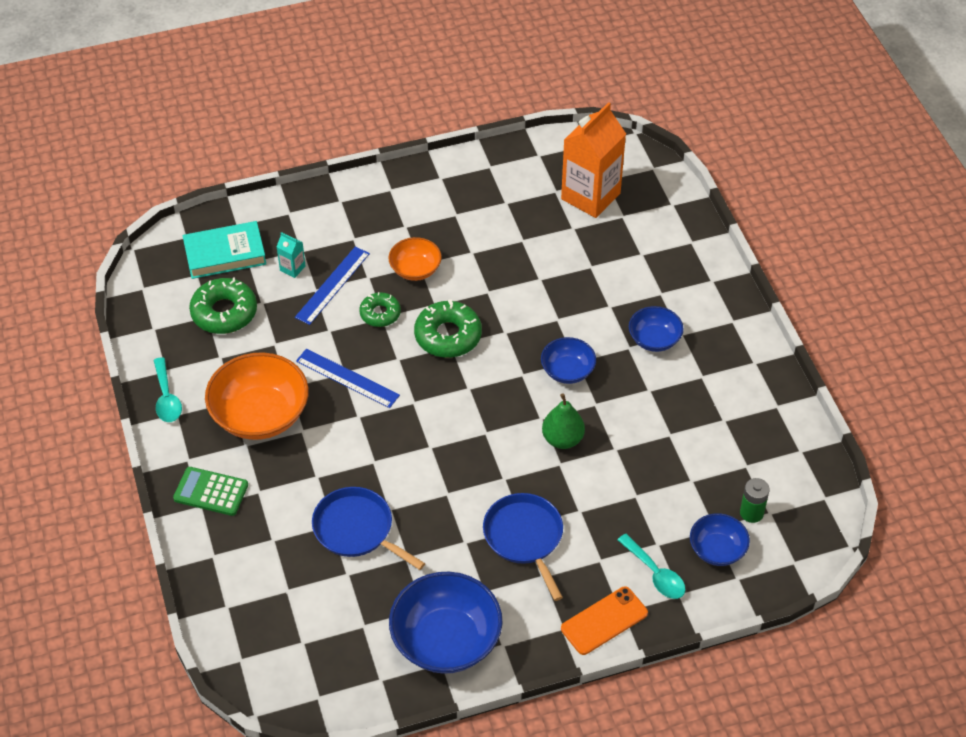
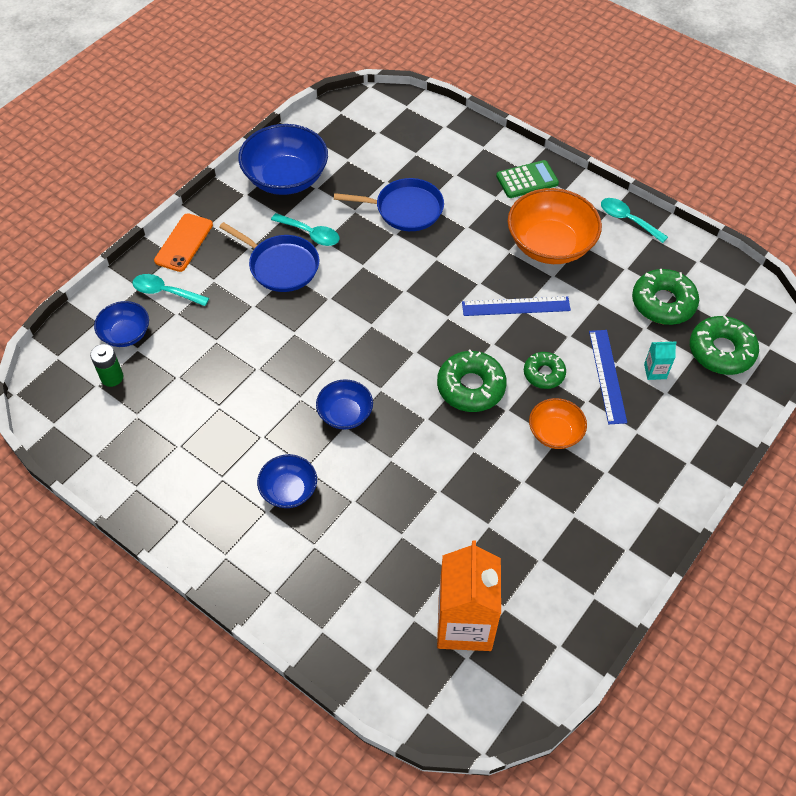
camera: 145 degrees right, 5 degrees up
(225, 254) = (721, 351): turquoise book -> green donut
(470, 556) = (310, 234): none -> turquoise spoon
(562, 439) = (306, 353): green pear -> none

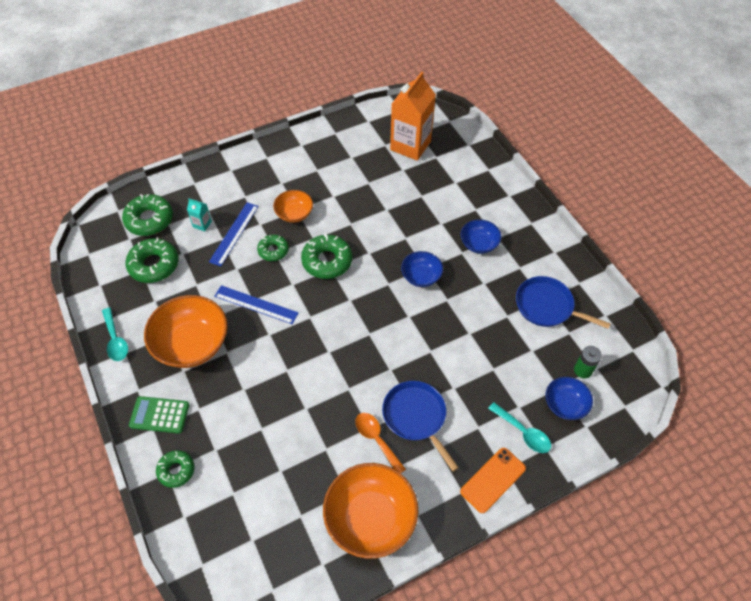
camera: 155 degrees left, 0 degrees up
(286, 178) = (370, 518): blue bowl -> orange bowl
(310, 234) = (376, 439): turquoise spoon -> orange spoon
(405, 209) = (282, 430): blue pan -> blue pan (547, 306)
(477, 150) = (176, 470): none -> green donut

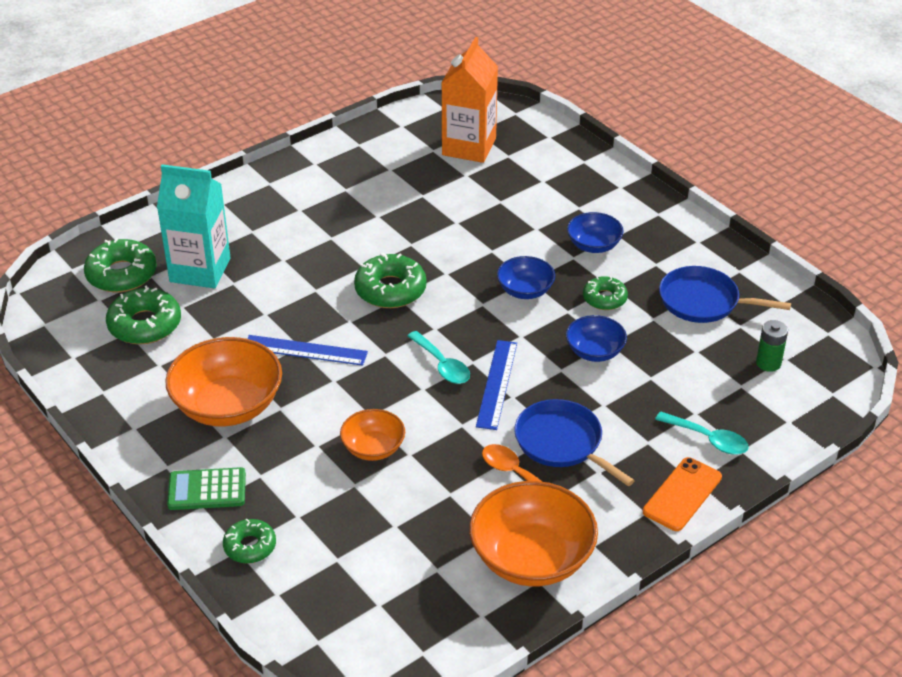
camera: 10 degrees left, 15 degrees down
(115, 340) = (116, 416): turquoise spoon -> turquoise spoon (442, 365)
(202, 224) = (200, 270): turquoise carton -> turquoise carton, size x2.40
(234, 233) = (249, 275): blue ruler -> blue ruler (497, 384)
(273, 250) = (311, 287): green donut -> green donut (604, 298)
(294, 214) = (328, 242): orange bowl -> orange bowl (373, 448)
(565, 404) = (755, 402): blue bowl -> blue bowl (594, 351)

